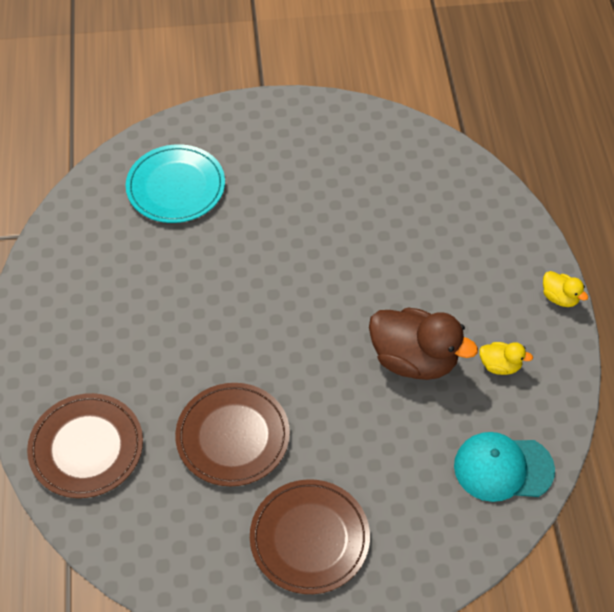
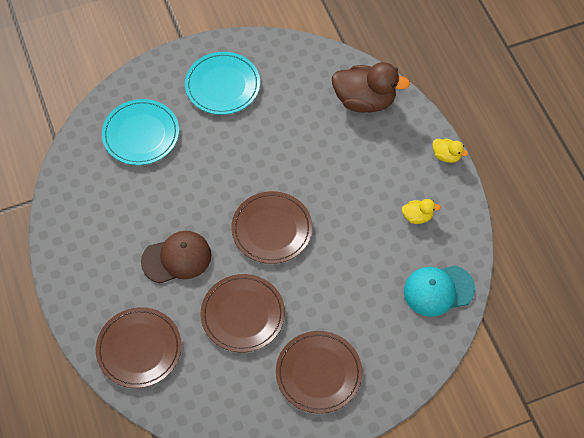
camera: 15 degrees left, 5 degrees up
(171, 345) = (177, 258): none -> brown cap
(295, 151) = (222, 85): none -> turquoise plate
(303, 337) = (272, 229): none -> brown plate
(414, 359) = (355, 226): brown duck -> brown duck (365, 100)

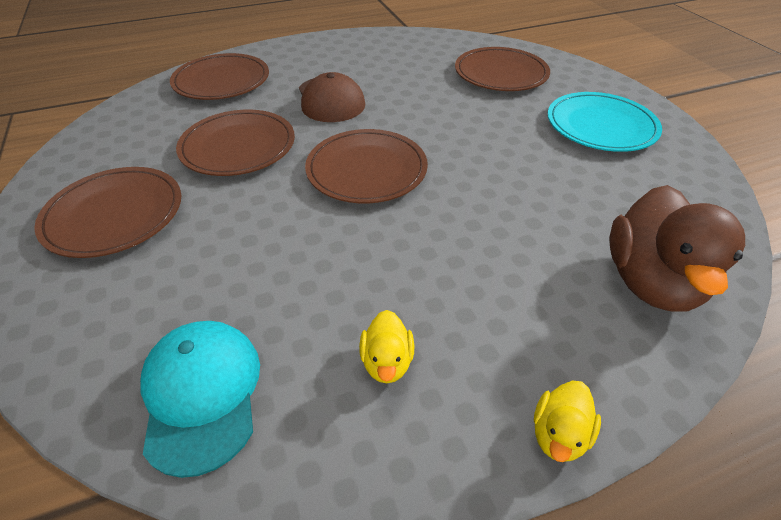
camera: 90 degrees right, 15 degrees down
(141, 134) = (500, 73): turquoise plate -> brown plate

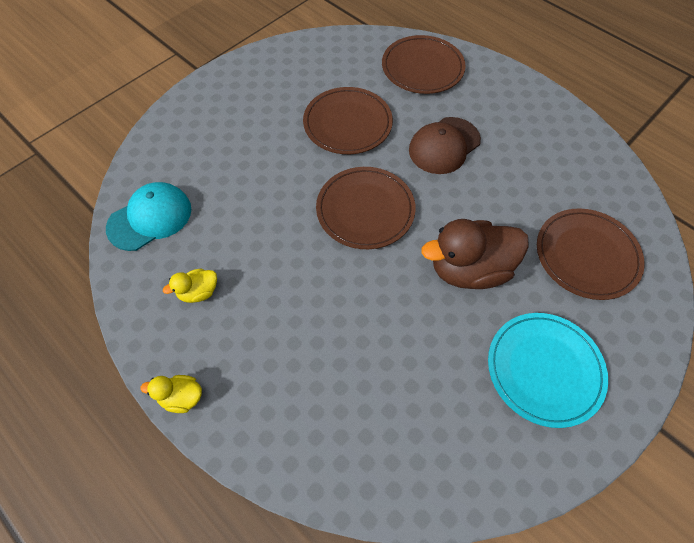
camera: 65 degrees right, 15 degrees up
(114, 215) = (250, 105): brown plate -> none
(650, 281) = (334, 439): brown duck -> brown duck (469, 269)

